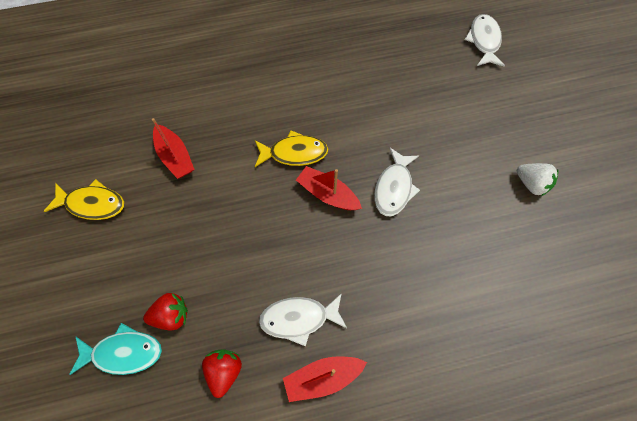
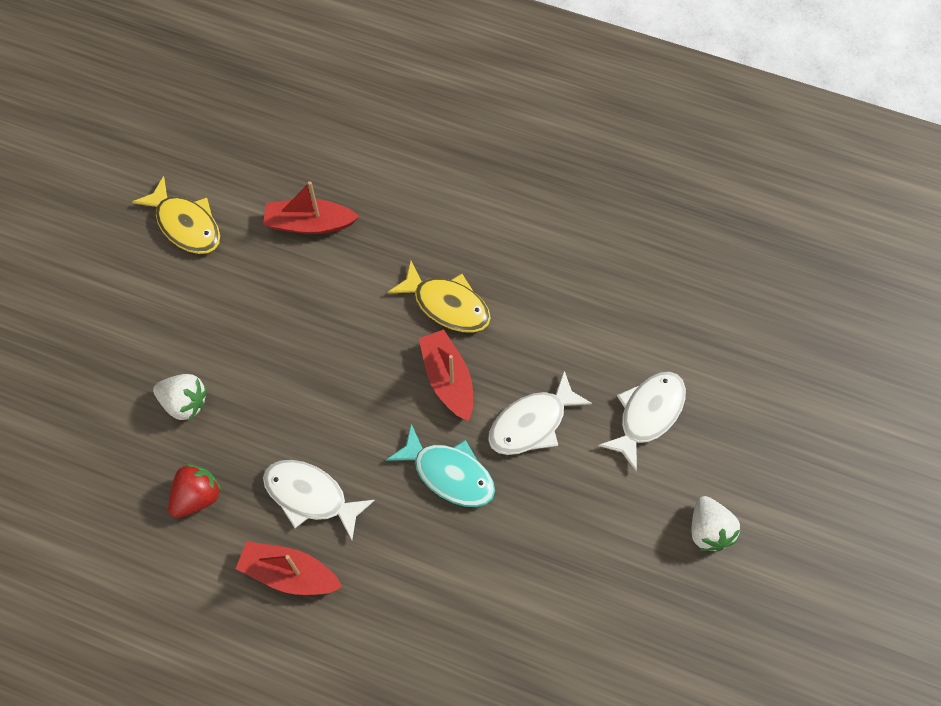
camera: 35 degrees right, 0 degrees up
(123, 352) = (114, 408): turquoise fish -> turquoise fish (449, 473)
(171, 315) = (184, 403): red strawberry -> white strawberry
(175, 157) = (309, 223): red boat -> red boat turned 90 degrees clockwise
(484, 41) = (815, 307): white fish -> white fish (647, 415)

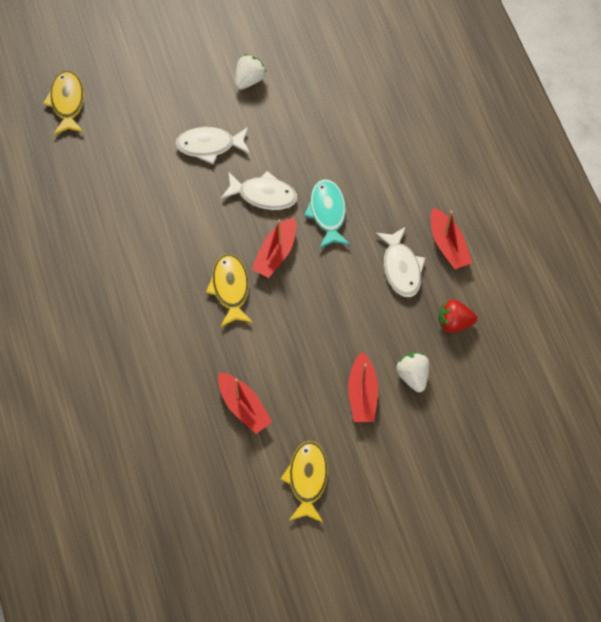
camera: 130 degrees left, 0 degrees up
(215, 339) = (362, 394): none -> red boat
(830, 308) = (67, 102): none -> yellow fish

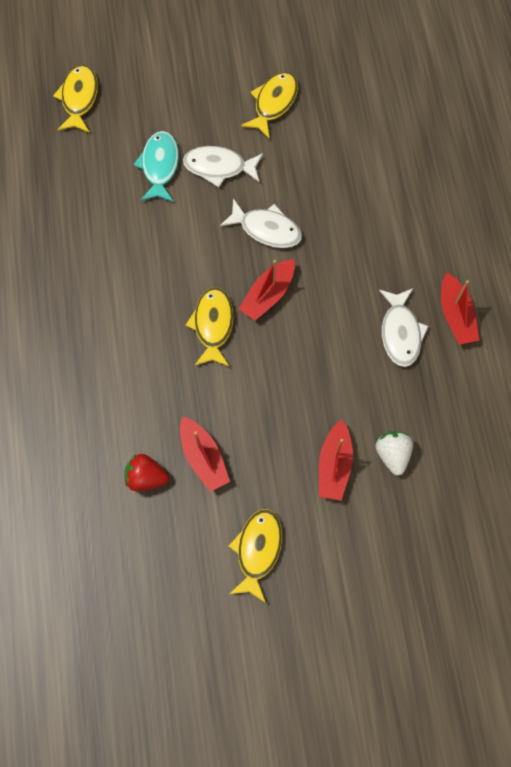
camera: 10 degrees right, 5 degrees up
(249, 79) = (273, 103): white strawberry -> yellow fish
(327, 213) = (331, 259): turquoise fish -> turquoise fish (160, 166)
(454, 322) = (448, 402): red strawberry -> red strawberry (146, 477)

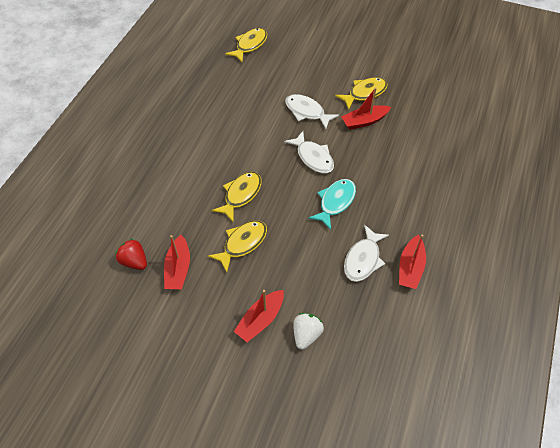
camera: 30 degrees right, 15 degrees down
(160, 166) = (271, 96): turquoise fish -> turquoise fish (335, 202)
(257, 550) = (170, 346): yellow fish -> yellow fish (242, 243)
(268, 295) = (288, 194): red boat -> red boat (364, 121)

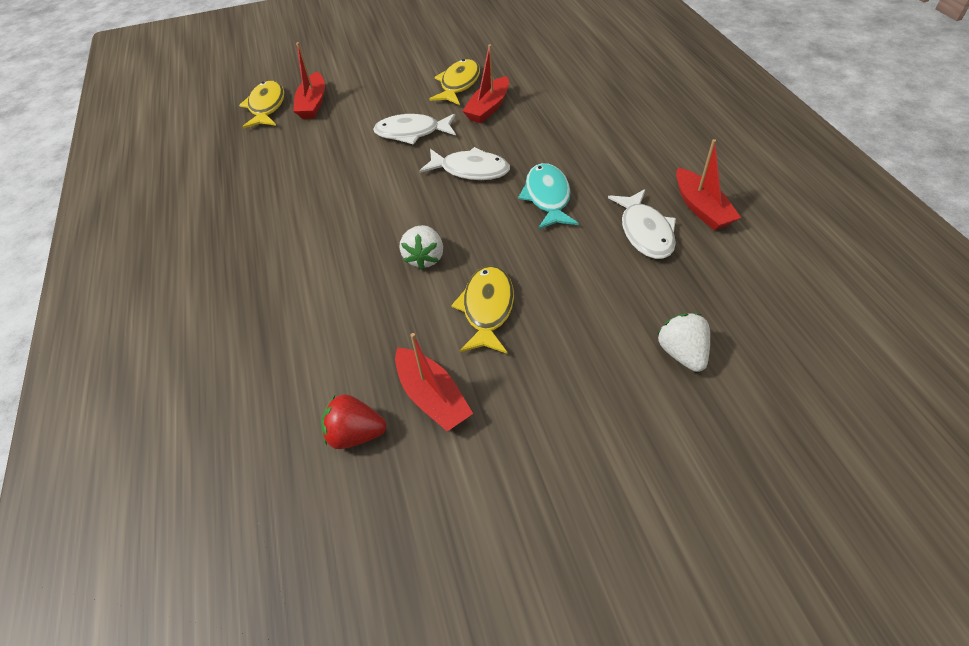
camera: 35 degrees left, 5 degrees down
(241, 195) = (424, 258): yellow fish -> white strawberry
(260, 320) = (610, 378): red boat -> red boat (313, 104)

